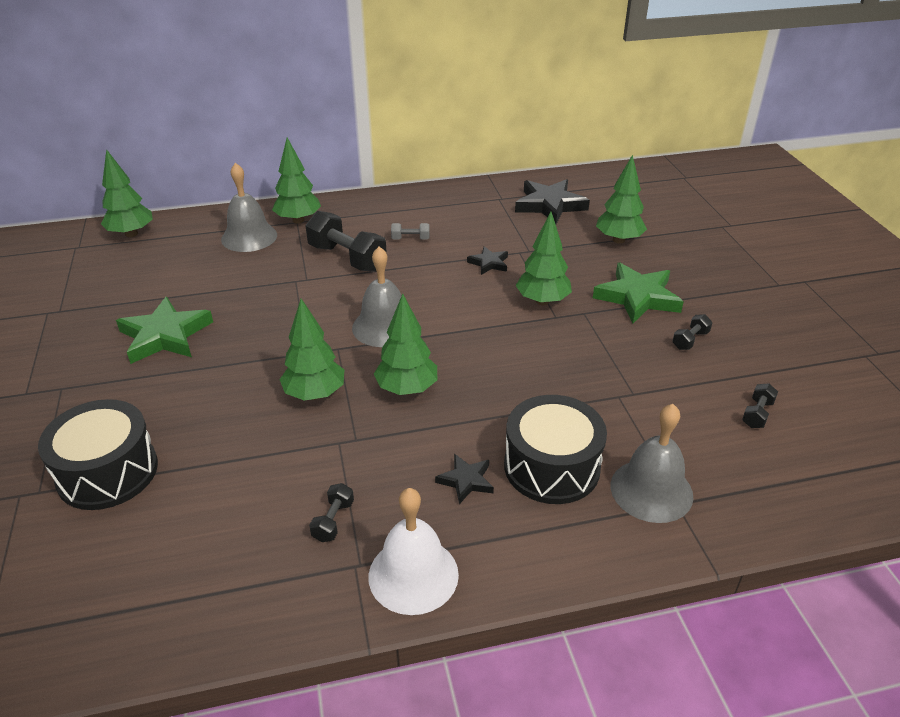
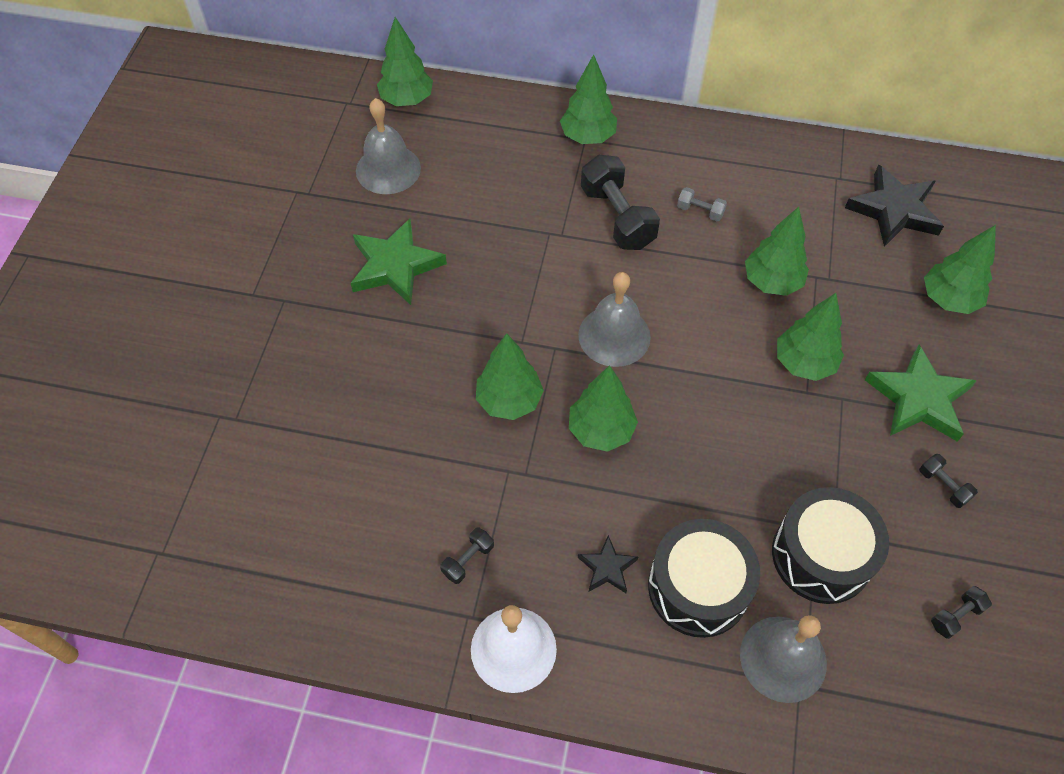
camera: 25 degrees right, 20 degrees up
(107, 472) = (296, 420): black drum -> black drum (821, 555)
(249, 237) = (525, 147): grey bell -> grey bell (388, 169)
(489, 263) = (771, 282): black star -> green tree
(690, 340) = (943, 486): black dumbbell -> black dumbbell turned 75 degrees clockwise

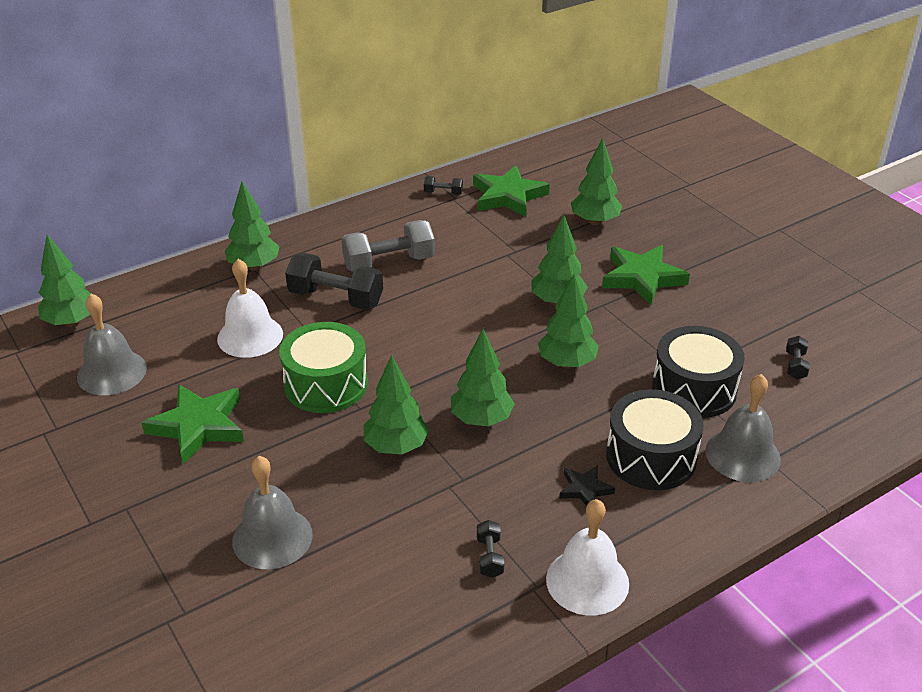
camera: 45 degrees left, 20 degrees down
(514, 207) = (250, 336): none -> white bell
(520, 298) = (326, 384): none -> green drum
(614, 336) = (420, 363): grey bell -> grey bell (272, 537)
(700, 211) = (389, 263): grey dumbbell -> grey dumbbell, size x2.12
(771, 282) = (484, 273): green tree -> green tree (566, 363)
(894, 210) = (508, 196): black star -> green star
(943, 486) = (709, 310): black dumbbell -> black dumbbell (443, 193)

